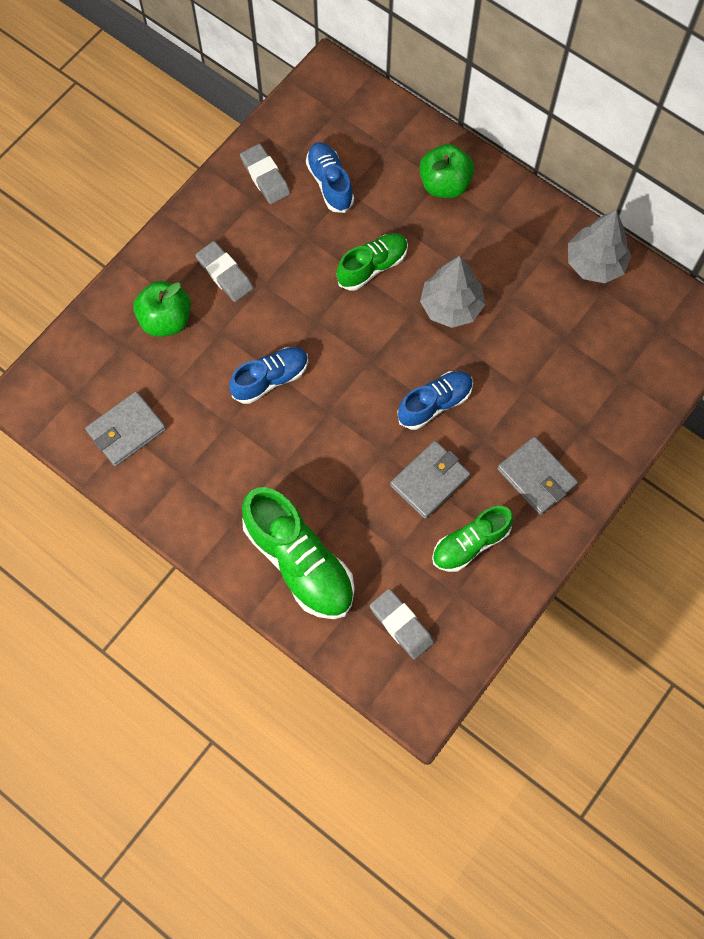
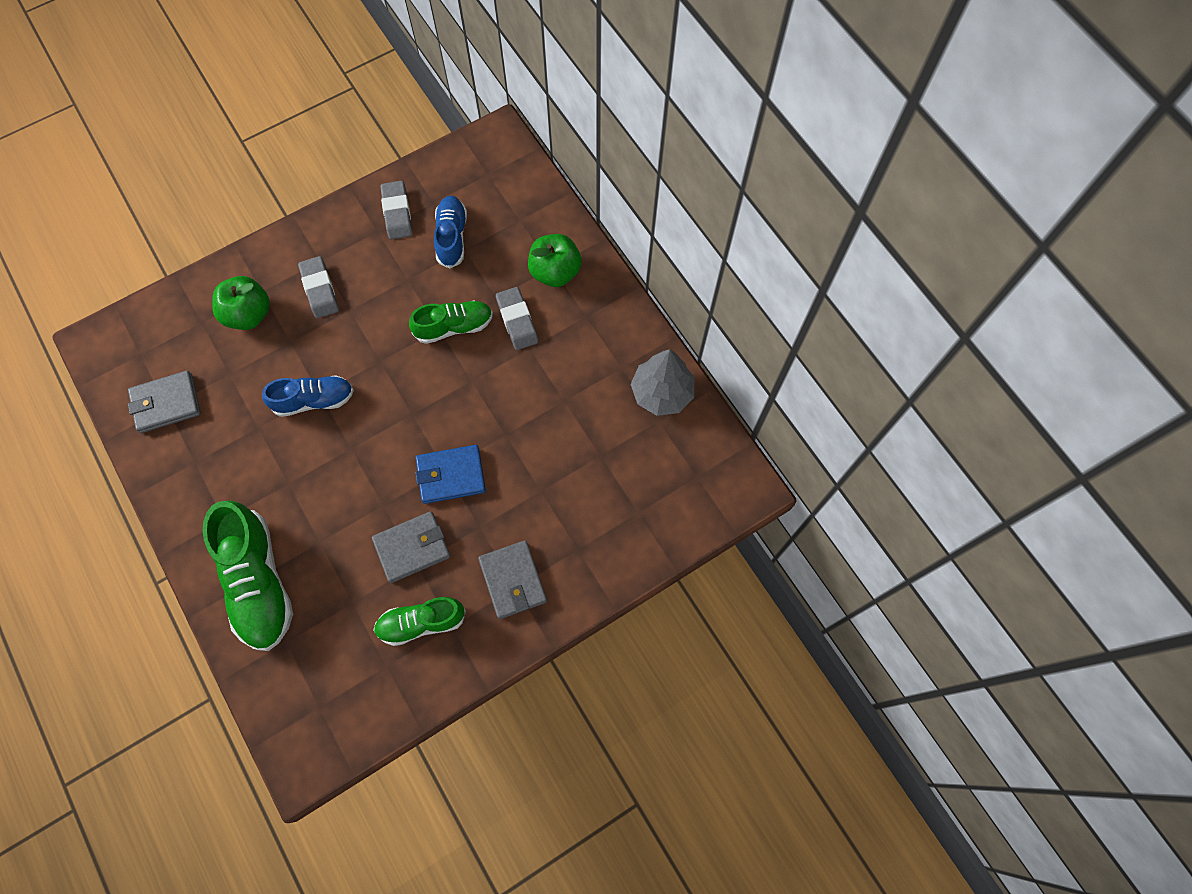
camera: 20 degrees right, 0 degrees up
(401, 625) = (321, 678): grey eraser -> grey eraser (517, 320)
(435, 404) = (451, 475): blue shoe -> blue wallet
(451, 306) = (508, 388): grey tree -> none

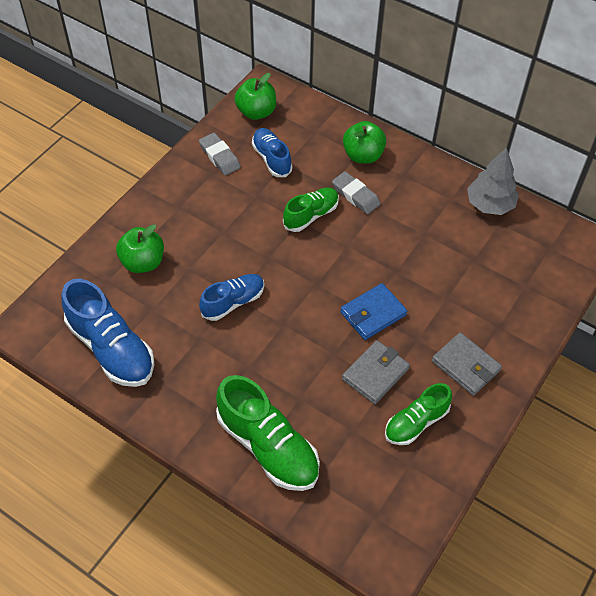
camera: 25 degrees left, 15 degrees down
(166, 403) = (111, 348): grey wallet -> blue shoe
(320, 289) = (190, 226): grey eraser -> none
(468, 169) = (256, 112): none -> green apple

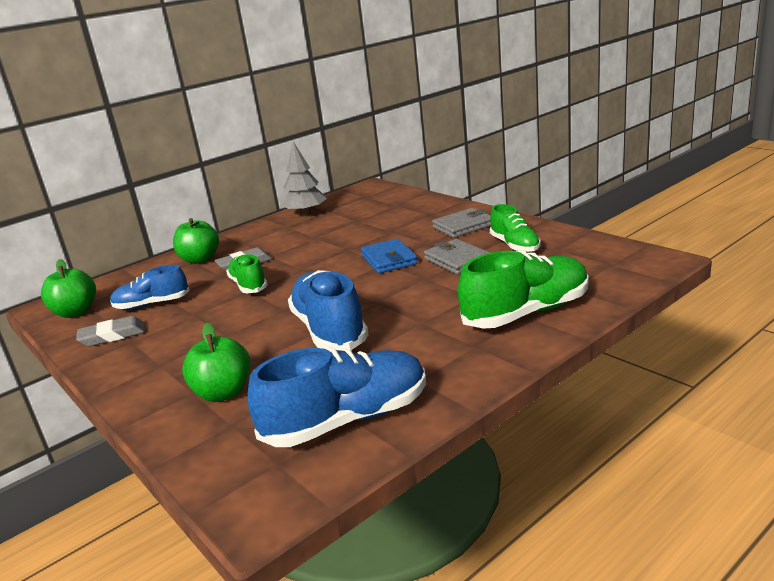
camera: 70 degrees left, 30 degrees down
(233, 302) = (329, 330): blue shoe -> blue shoe, size x1.64

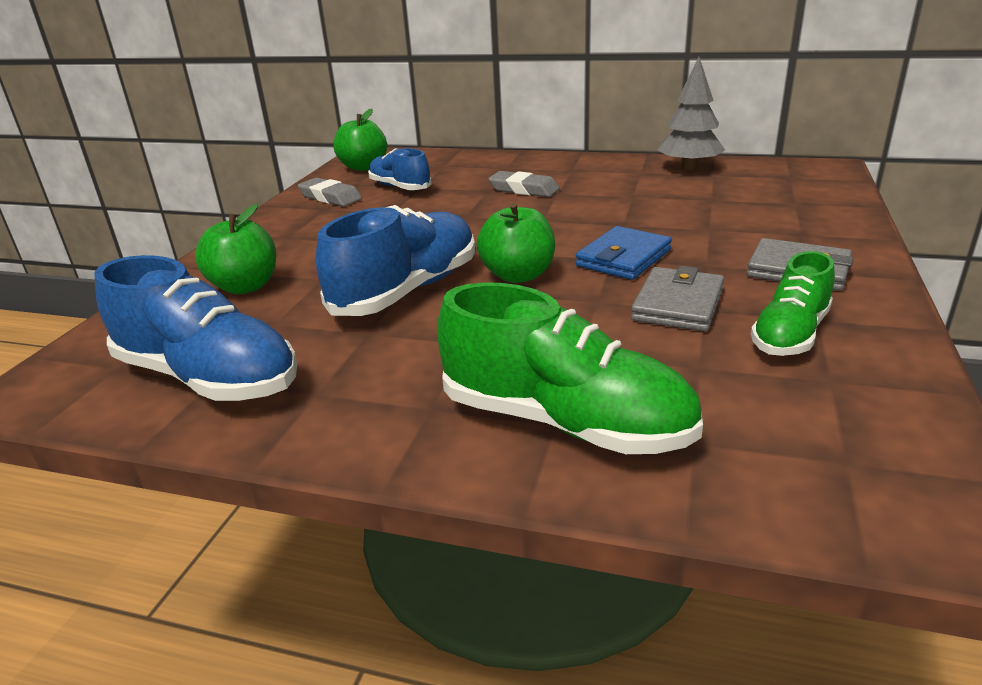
camera: 55 degrees right, 5 degrees up
(200, 259) = (512, 168): green apple -> green apple (518, 275)
(248, 285) = (477, 210): green shoe -> none

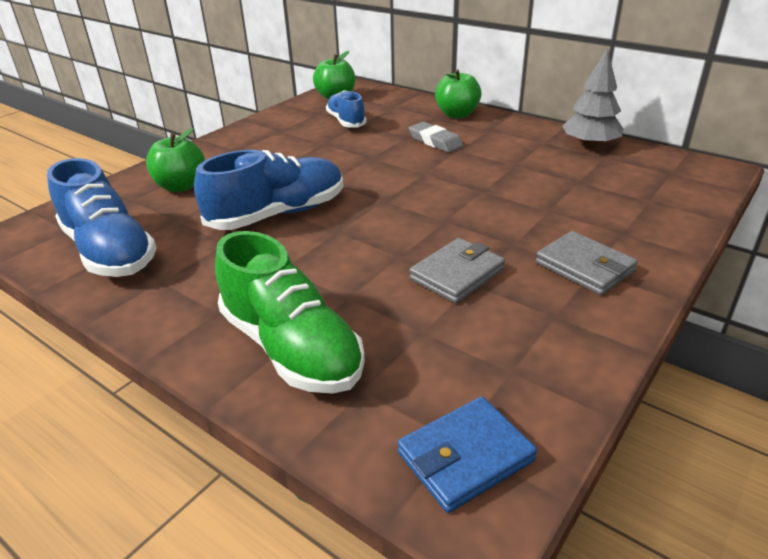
camera: 20 degrees right, 5 degrees up
(330, 197) = (291, 121): grey eraser -> none
(518, 275) = (363, 219): green apple -> green apple (457, 115)
(623, 258) = (454, 222): blue wallet -> blue wallet (465, 457)
(790, 334) = (519, 323): green shoe -> none

